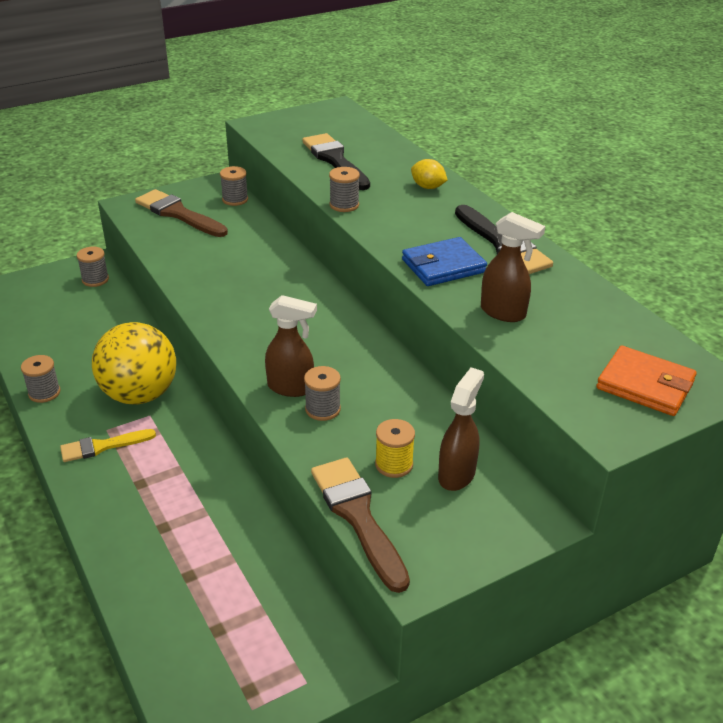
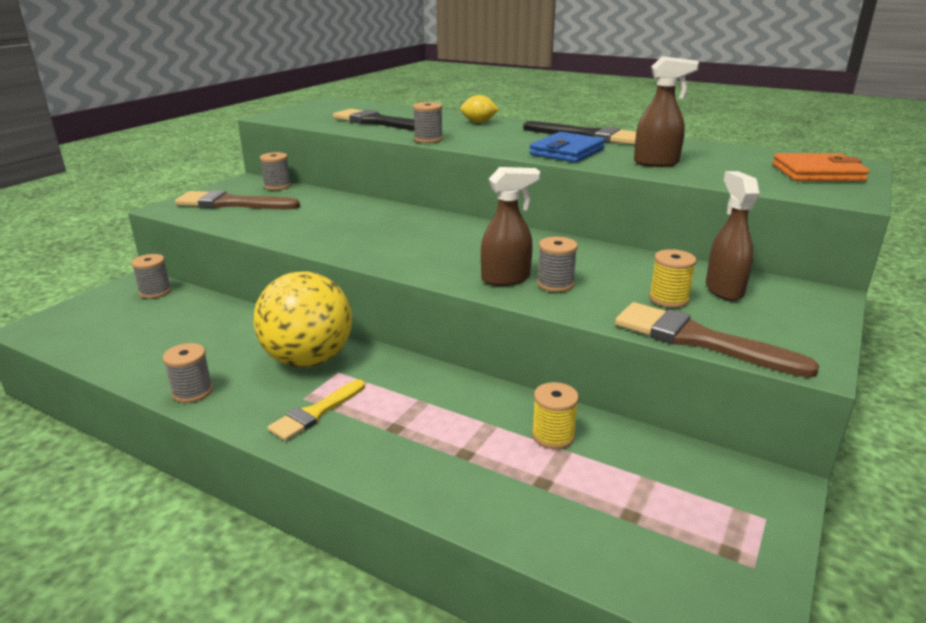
camera: 30 degrees left, 10 degrees down
(237, 542) = (553, 436): none -> yellow spool

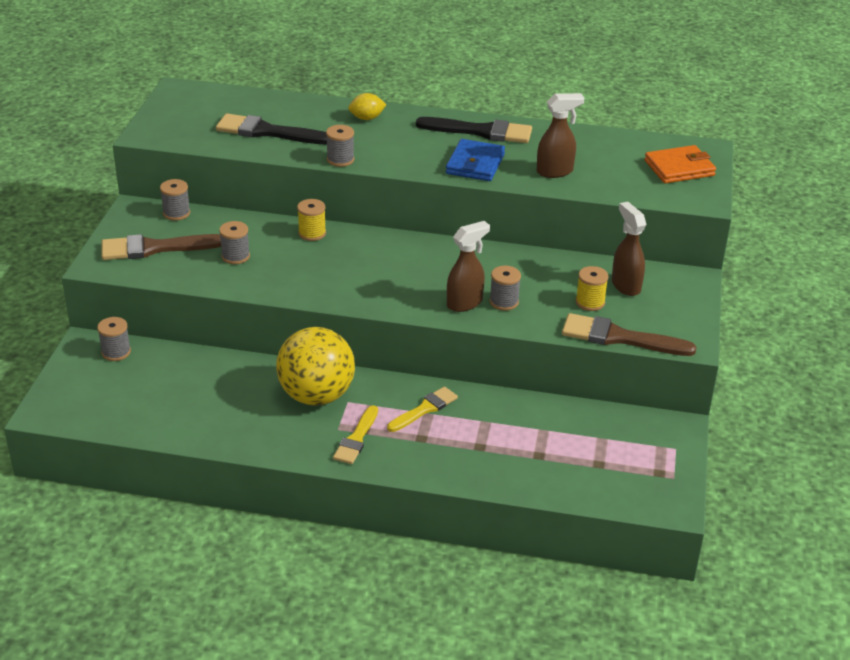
camera: 20 degrees left, 10 degrees up
(192, 392) = (248, 442): grey spool -> grey spool (235, 256)
(421, 396) = (425, 409): none -> yellow brush
(553, 436) = (531, 421): yellow spool -> yellow spool (312, 233)

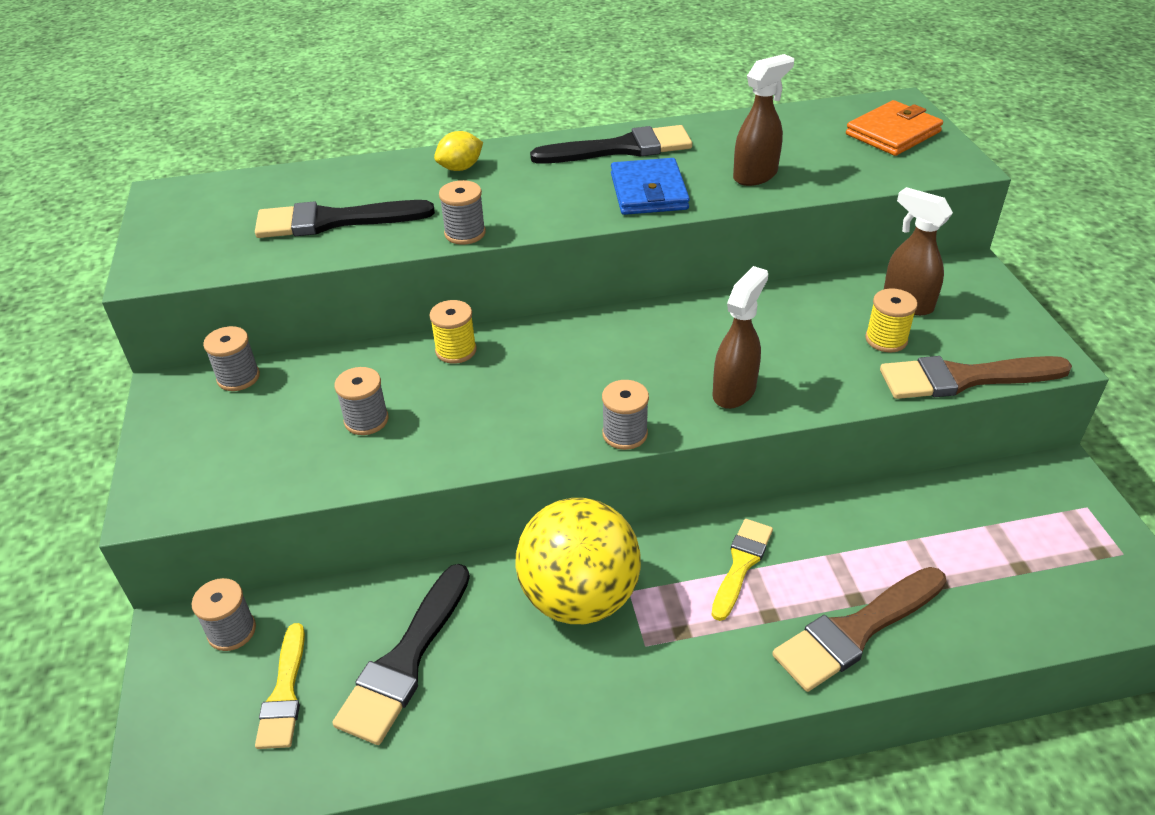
camera: 20 degrees left, 5 degrees up
(155, 248) = (234, 445): brown brush -> brown brush (856, 631)
(200, 394) = (405, 660): none -> black brush
(356, 439) = (682, 652): yellow brush -> yellow brush (284, 693)
(504, 302) = (782, 373): grey spool -> grey spool (625, 434)

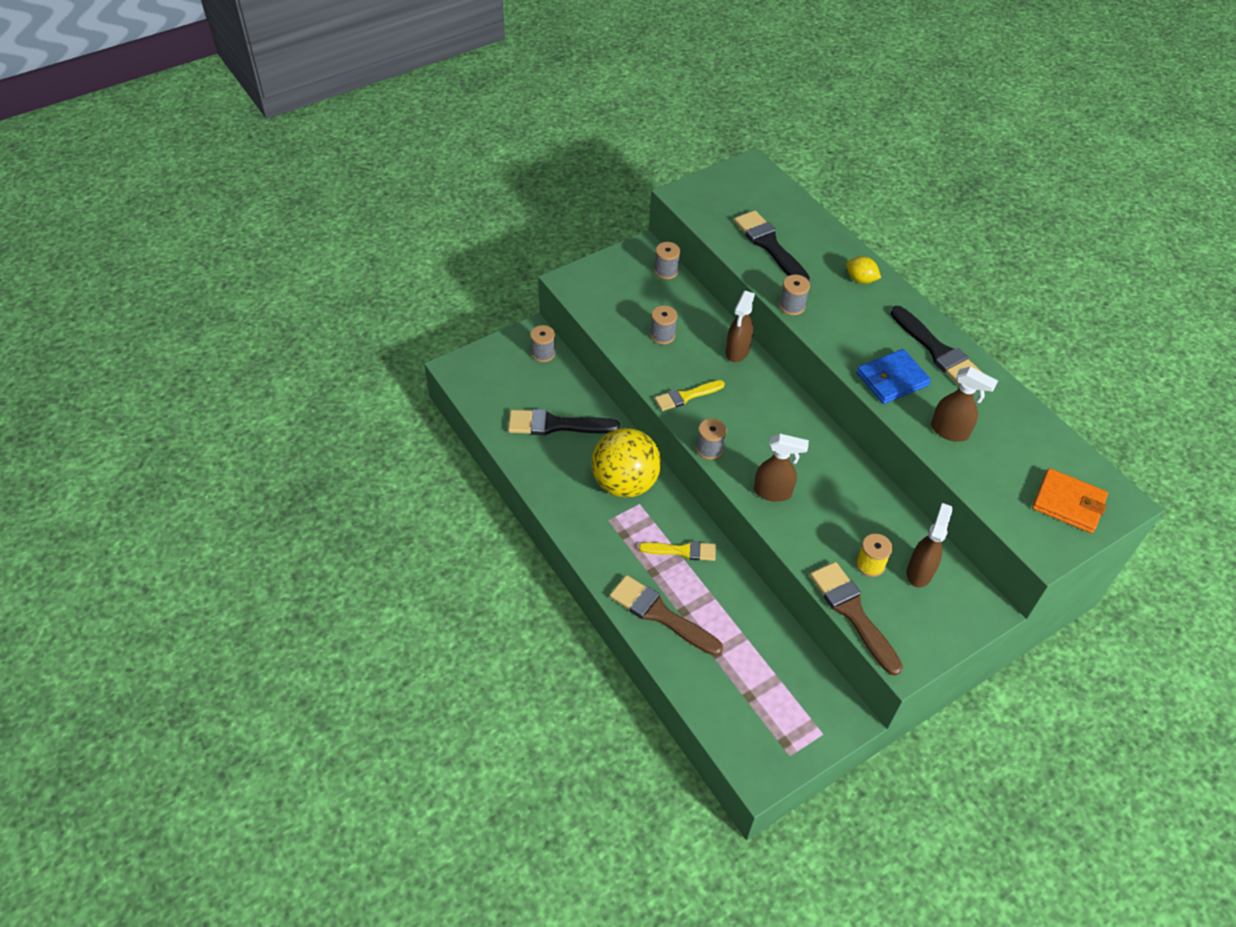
camera: 65 degrees right, 10 degrees up
(284, 693) = (520, 387): yellow brush -> yellow brush (686, 396)
(456, 350) = (737, 352): yellow spool -> brown spray bottle

